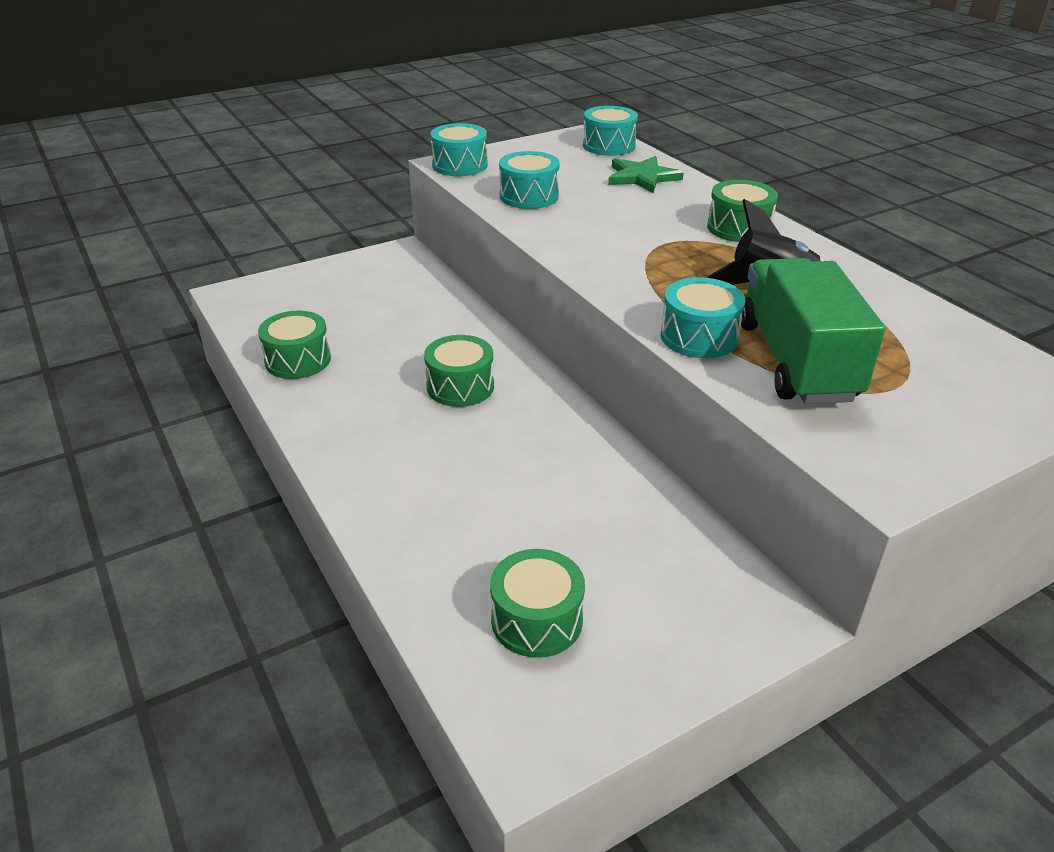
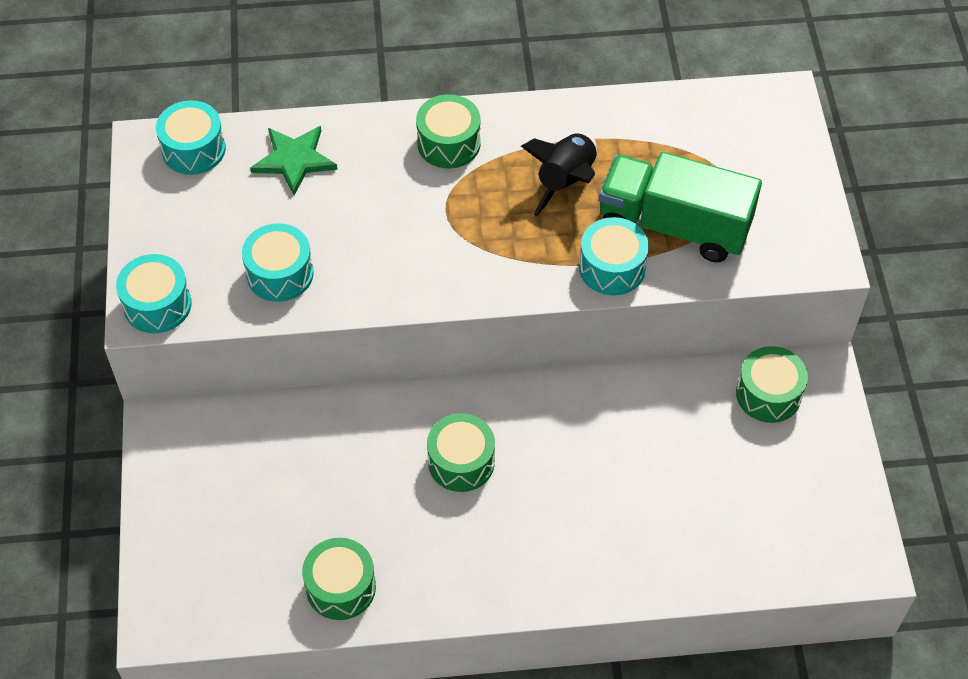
camera: 65 degrees left, 20 degrees up
(537, 620) = (766, 514): green drum -> green drum (768, 394)

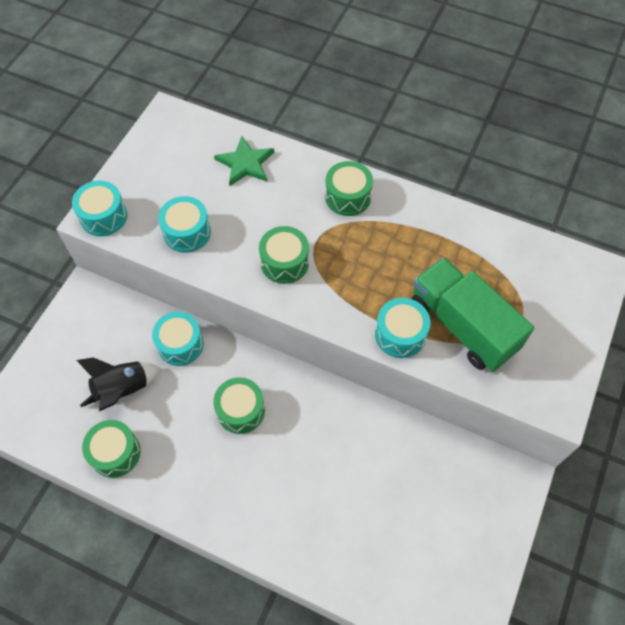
camera: 30 degrees right, 5 degrees up
(194, 149) = (191, 129): turquoise drum -> turquoise drum (180, 344)
(566, 181) = (408, 259): black rocket -> black rocket (123, 390)
(768, 394) = (472, 474): green drum -> green drum (284, 262)

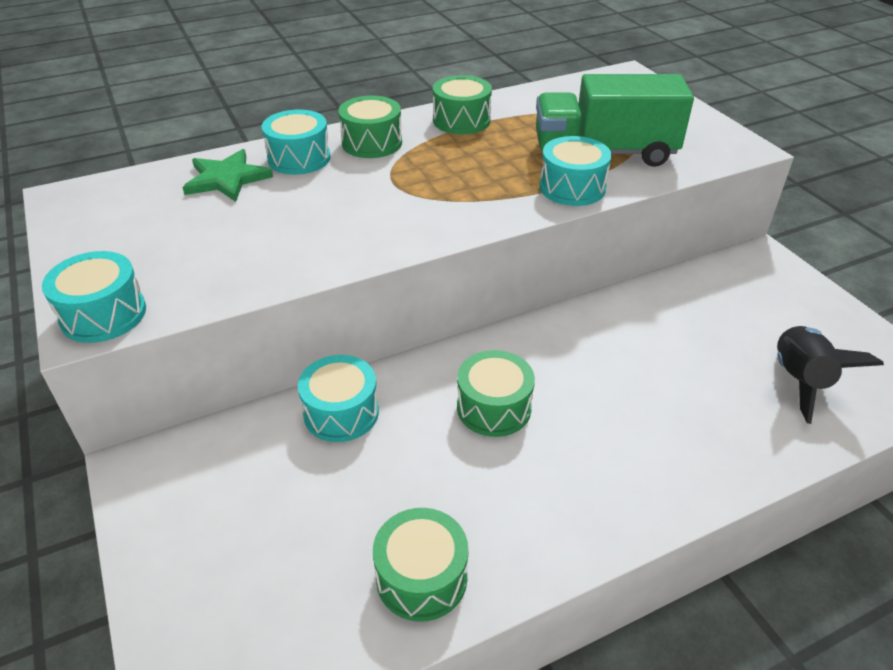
camera: 50 degrees left, 20 degrees down
(123, 390) = (335, 510): black rocket -> black rocket (799, 381)
(187, 232) = (242, 259): turquoise drum -> turquoise drum (299, 158)
(284, 262) = (389, 213): green drum -> green drum (461, 120)

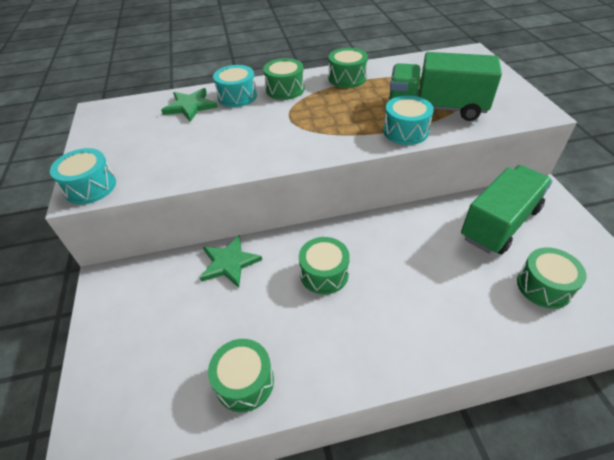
camera: 15 degrees right, 5 degrees up
(341, 412) = (229, 263): turquoise drum -> green star
(719, 307) = (499, 223): none -> green truck
(799, 381) = (544, 286): black rocket -> green drum

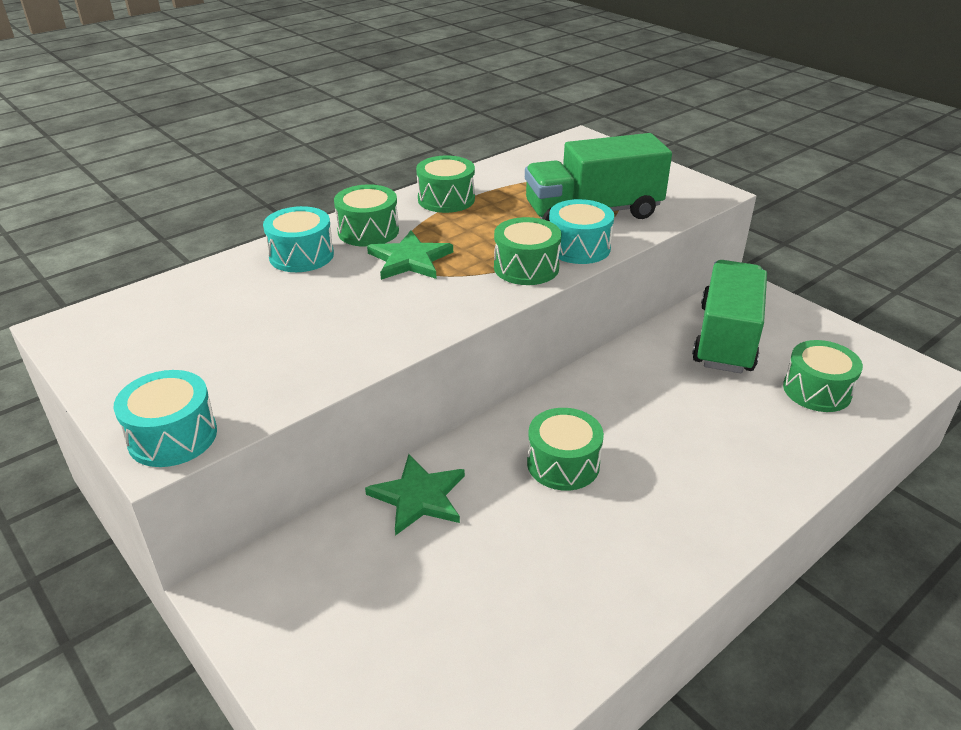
camera: 30 degrees left, 10 degrees down
(190, 106) = (235, 285): green star -> green star (410, 259)
(244, 382) = (561, 629): green drum -> green drum (526, 267)

